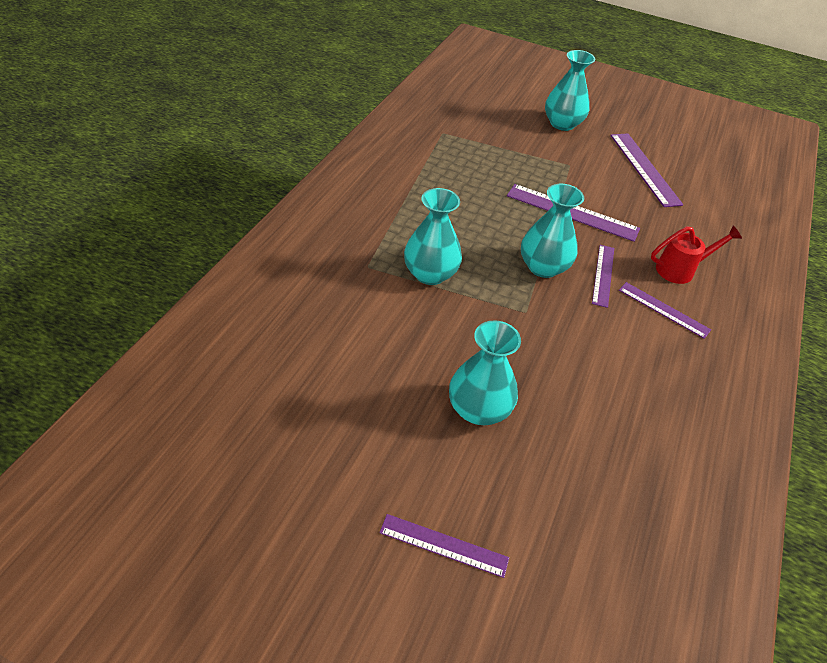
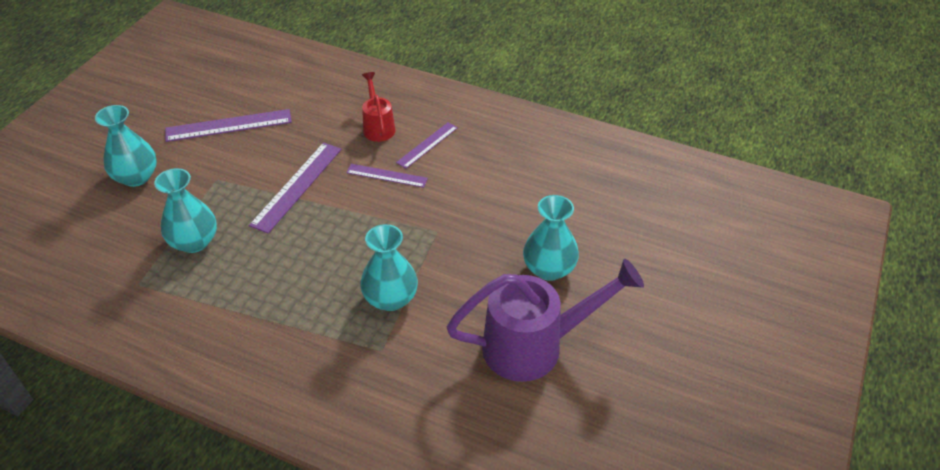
camera: 85 degrees left, 0 degrees up
(364, 384) = (535, 346): none -> purple watering can
(444, 545) = (671, 293): purple ruler -> none
(543, 267) = (378, 214): turquoise vase -> turquoise vase (194, 241)

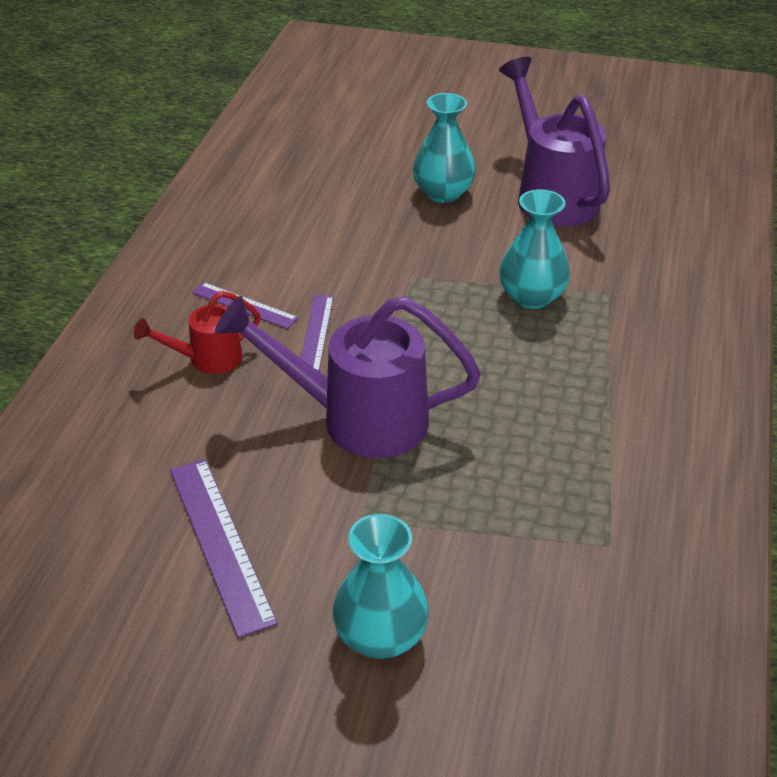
camera: 100 degrees left, 5 degrees down
(194, 241) = (505, 505): turquoise vase -> none
(297, 186) = (358, 419): purple ruler -> purple watering can

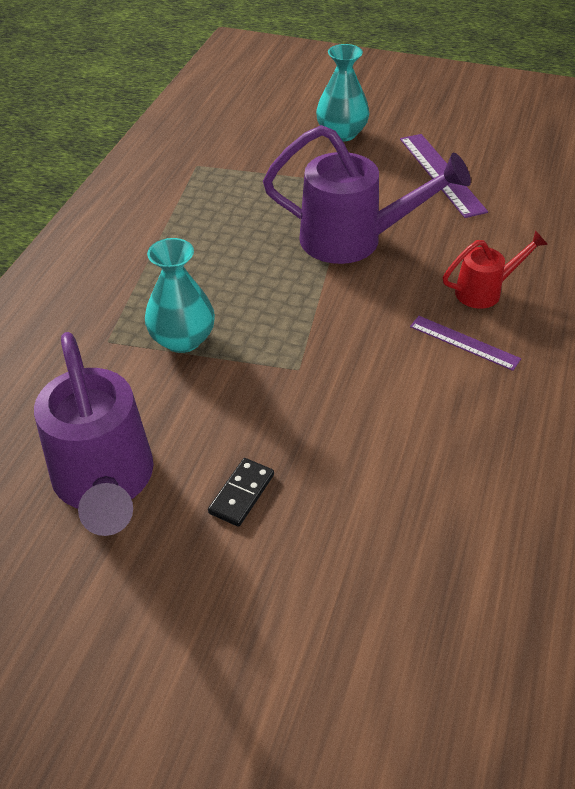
camera: 175 degrees left, 5 degrees up
(316, 333) = (391, 311): purple ruler -> none
(443, 193) = (242, 494): turquoise vase -> black domino

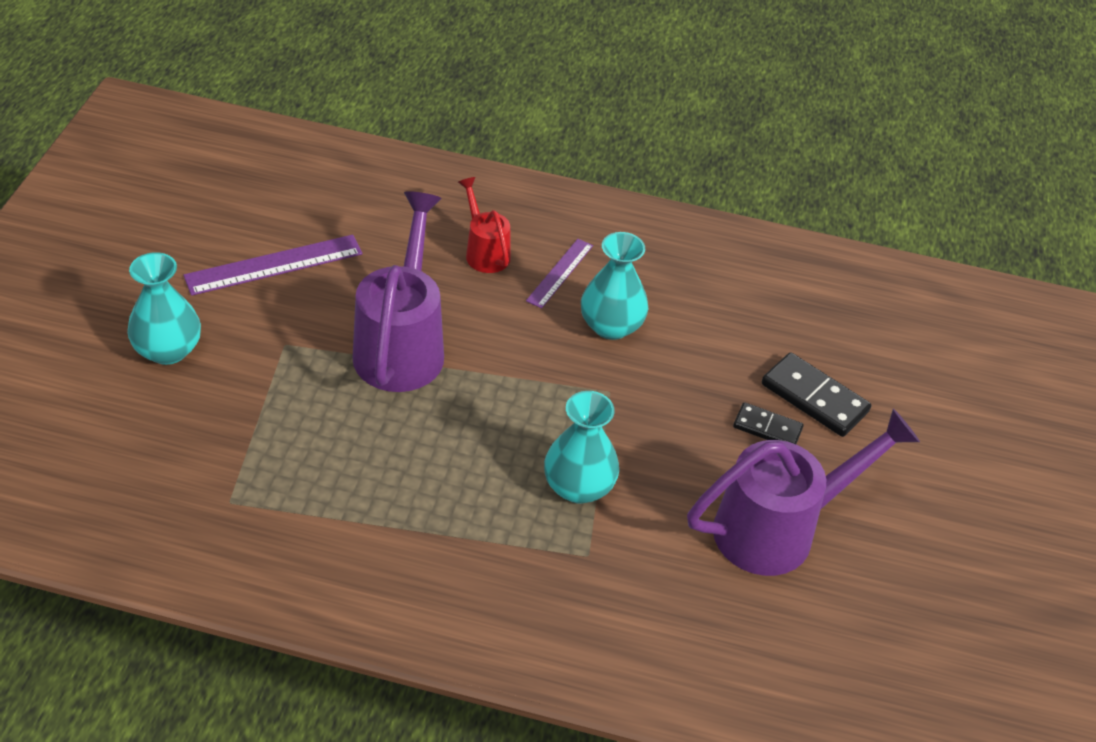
camera: 100 degrees left, 0 degrees up
(285, 548) = (814, 398): none -> black domino
(390, 376) = (611, 326): none -> turquoise vase

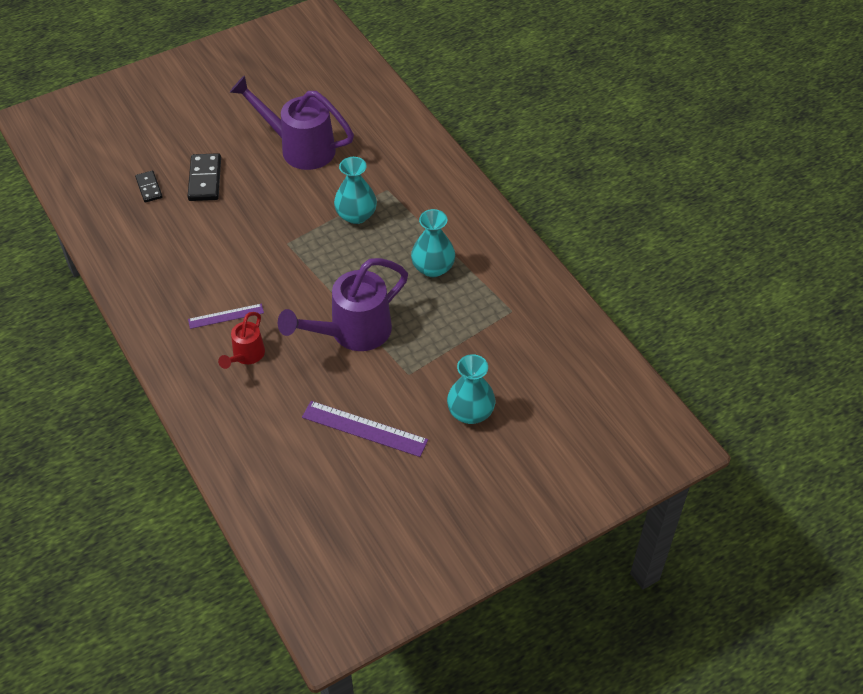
camera: 130 degrees left, 5 degrees up
(611, 326) = (242, 271): turquoise vase -> turquoise vase (433, 268)
(767, 428) = (244, 182): black domino -> black domino (149, 188)

